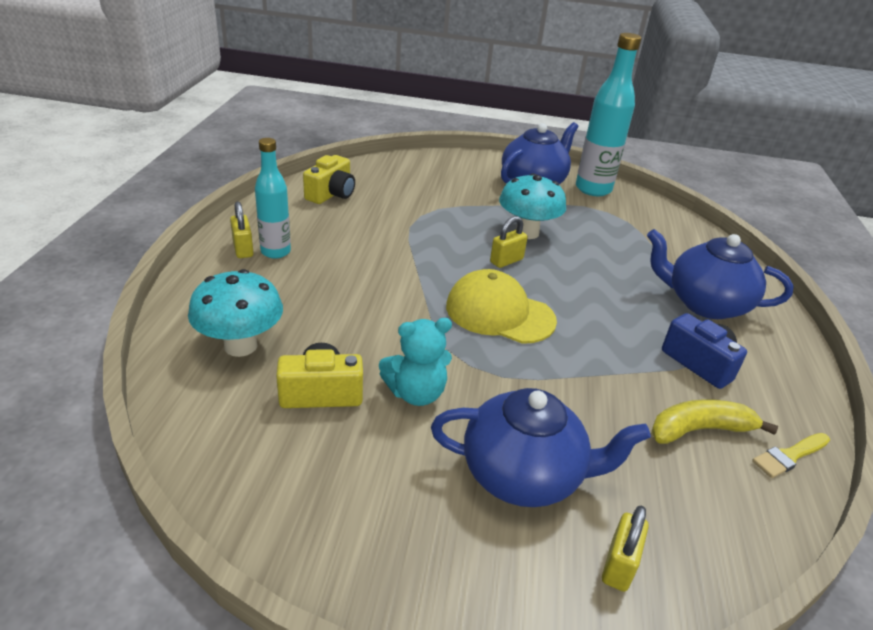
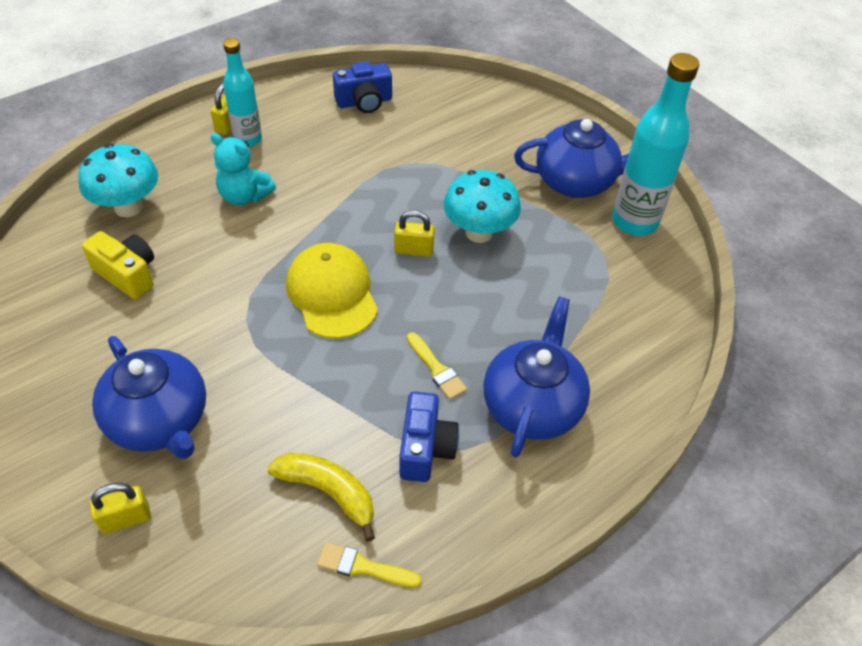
camera: 45 degrees right, 15 degrees up
(331, 194) = (364, 102): yellow camera -> blue camera
(416, 393) = (180, 315): turquoise teddy bear -> turquoise teddy bear (244, 196)
(630, 317) = (437, 369): none -> yellow brush
(705, 304) = (532, 406): blue teapot -> blue teapot turned 45 degrees clockwise

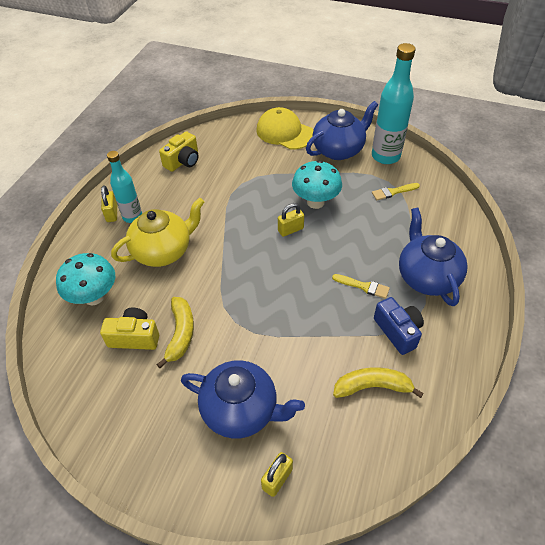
camera: 30 degrees left, 0 degrees up
(176, 299) = (180, 334): none -> yellow banana
(244, 196) = (163, 251): turquoise teddy bear -> yellow teapot
(332, 293) = (269, 278): yellow cap -> yellow cap (285, 132)
(363, 567) = (427, 413): yellow brush -> yellow brush (393, 192)
(364, 102) = (183, 161): blue camera -> yellow camera

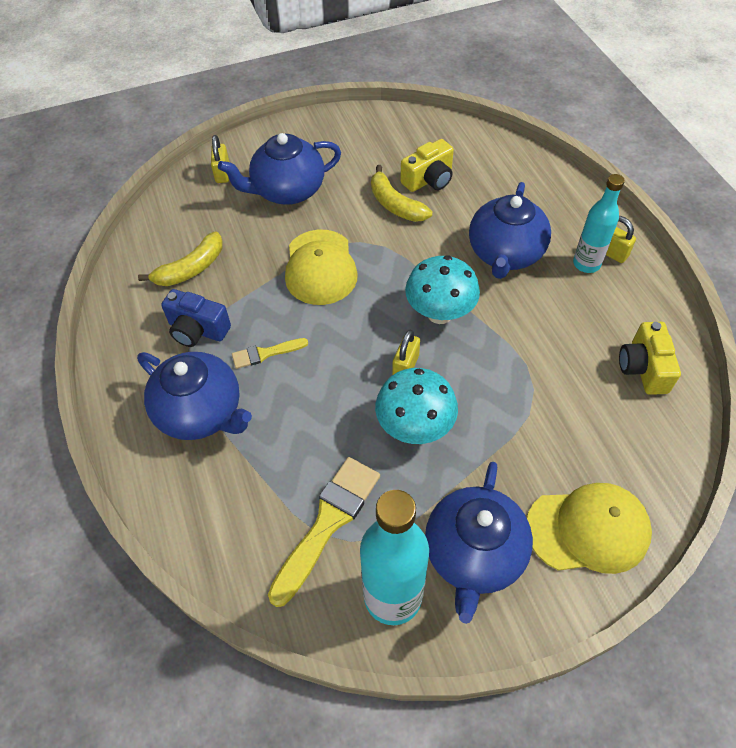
camera: 140 degrees right, 5 degrees up
(94, 297) = (505, 182): turquoise mushroom -> turquoise mushroom (440, 313)
(163, 251) = (505, 254): yellow teapot -> blue teapot
(280, 321) = (320, 267): none -> yellow cap
(393, 192) = (328, 523): yellow brush -> yellow brush, size x1.86

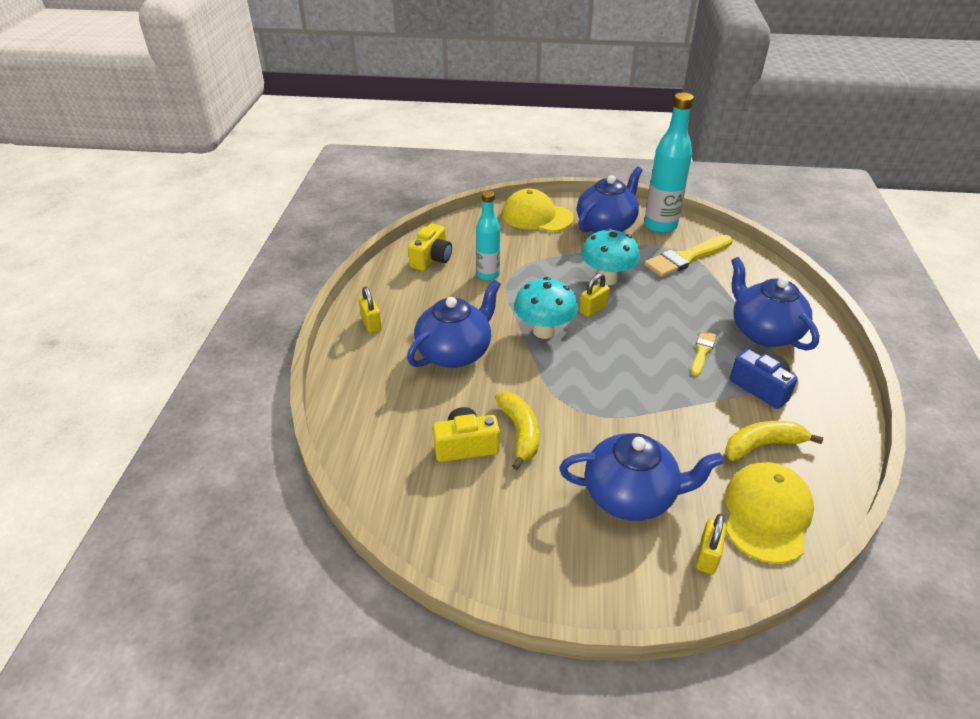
camera: 155 degrees left, 15 degrees down
(265, 353) = (702, 351): yellow brush -> yellow brush turned 75 degrees counterclockwise
(320, 267) = (628, 400): yellow cap -> yellow cap (767, 514)
(586, 264) = (399, 323): turquoise bottle -> turquoise bottle (488, 275)

